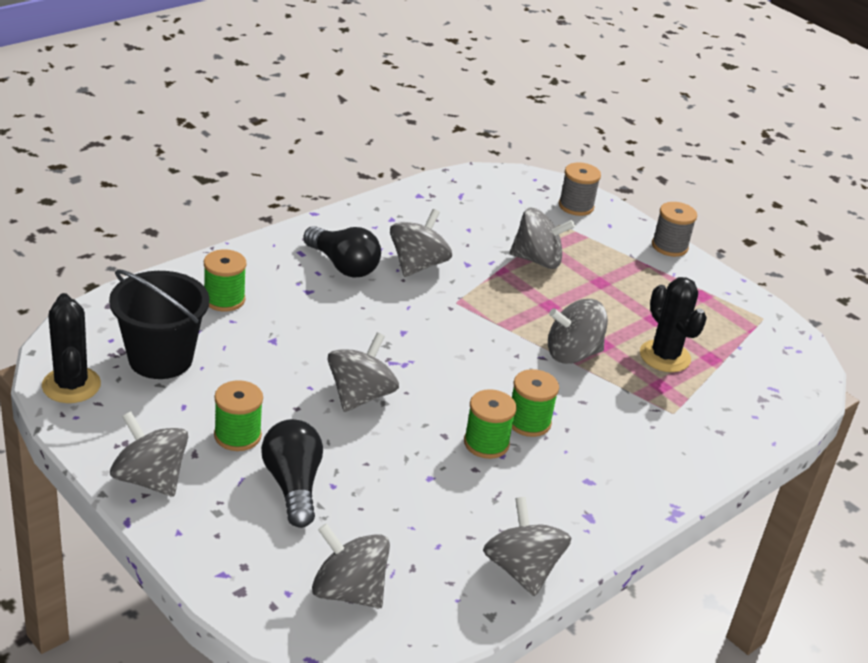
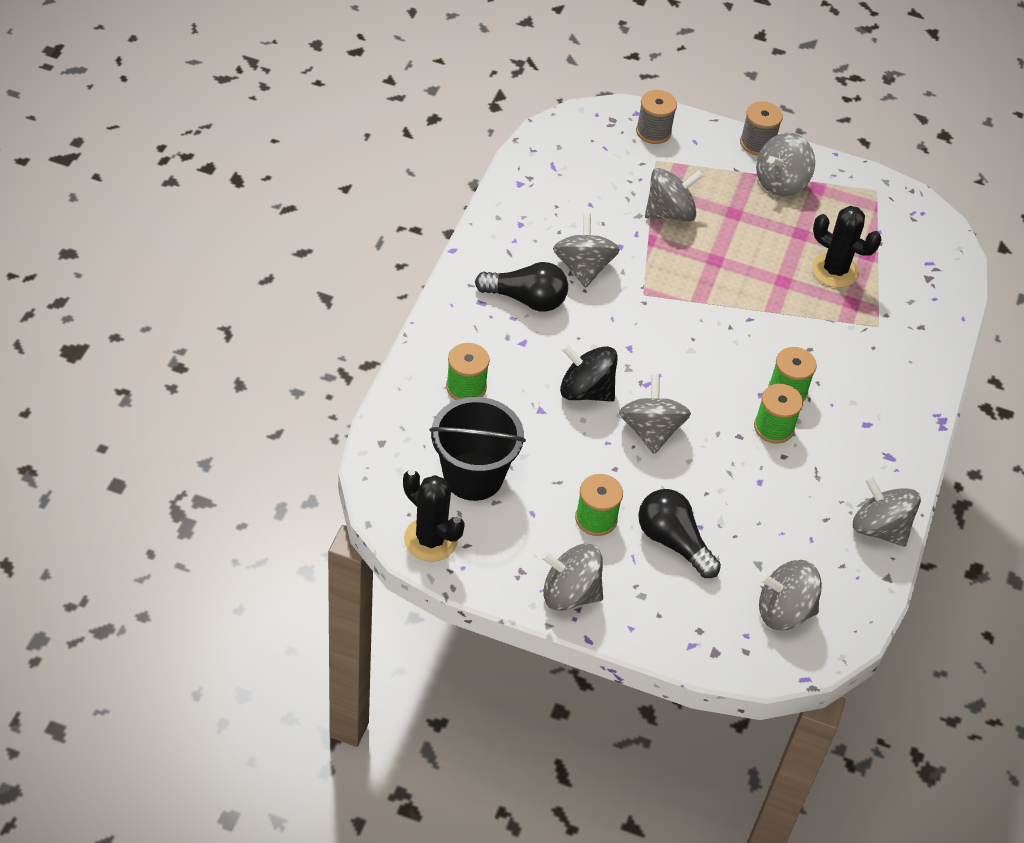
camera: 30 degrees left, 15 degrees up
(329, 344) = (586, 391): none -> black spinning top
(572, 354) = (768, 303): grey spinning top -> grey spinning top (781, 182)

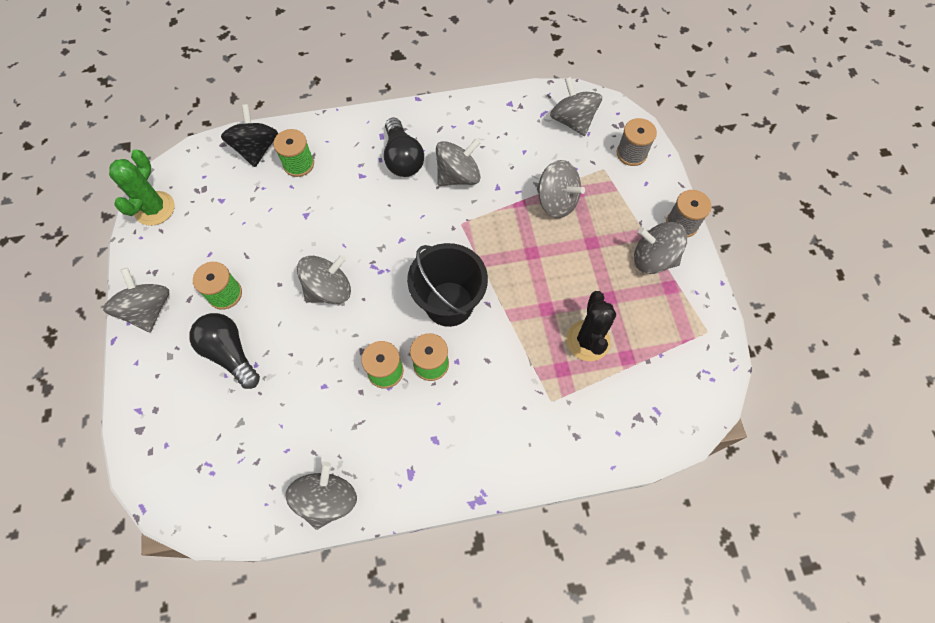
camera: 65 degrees right, 15 degrees up
(430, 539) = (154, 208): black cactus -> green cactus
(473, 476) = (222, 205): black bucket -> black bucket (449, 304)
(586, 391) = (341, 232): black spinning top -> black spinning top (256, 149)
(673, 542) = (230, 353): black light bulb -> black light bulb turned 60 degrees counterclockwise
(784, 611) = (202, 462): grey spinning top -> grey spinning top (572, 121)

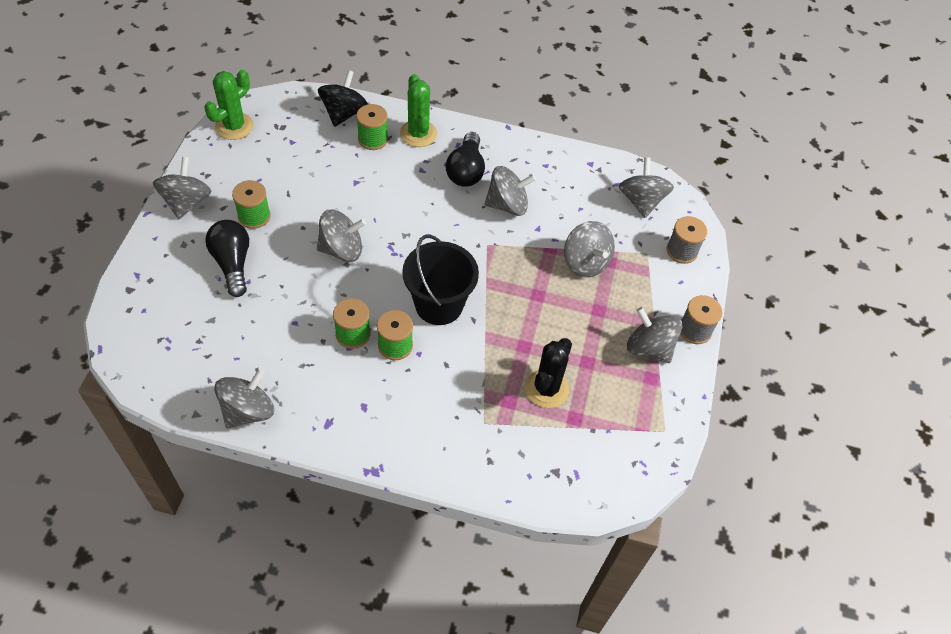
camera: 20 degrees right, 10 degrees down
(339, 140) = (418, 134): none -> green cactus

